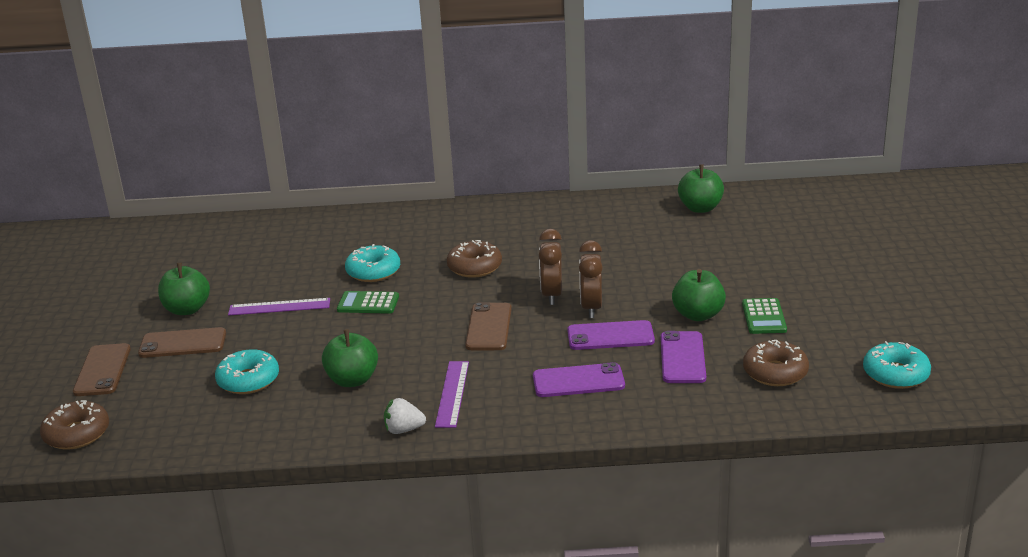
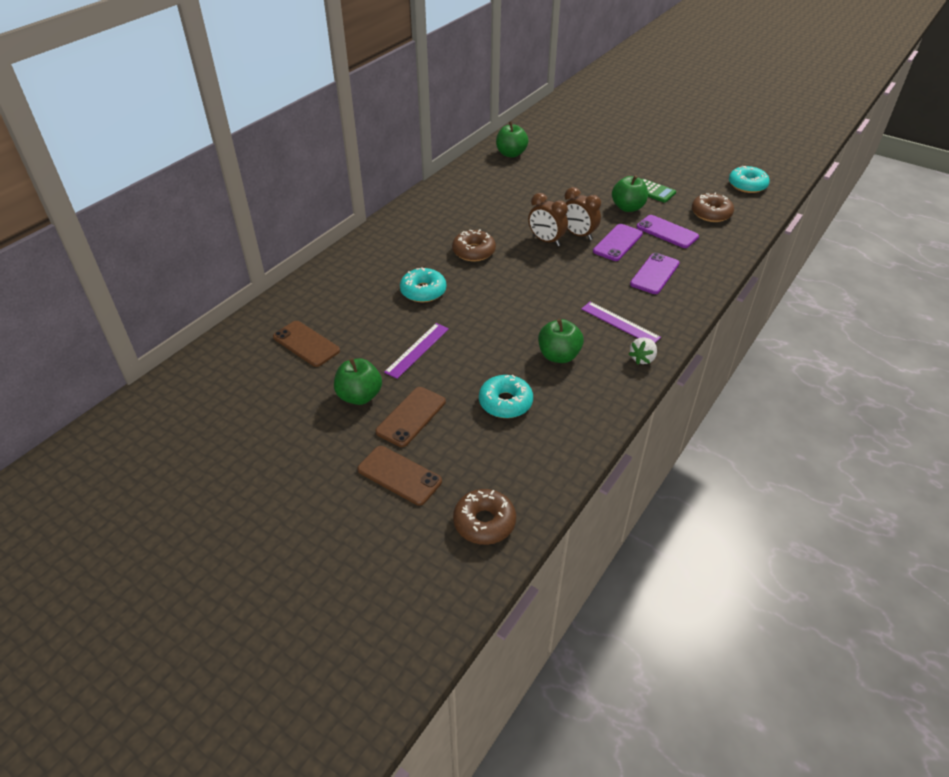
camera: 55 degrees left, 15 degrees up
(368, 303) = (464, 310): green calculator -> none
(489, 327) = (556, 278): brown phone -> brown phone (306, 344)

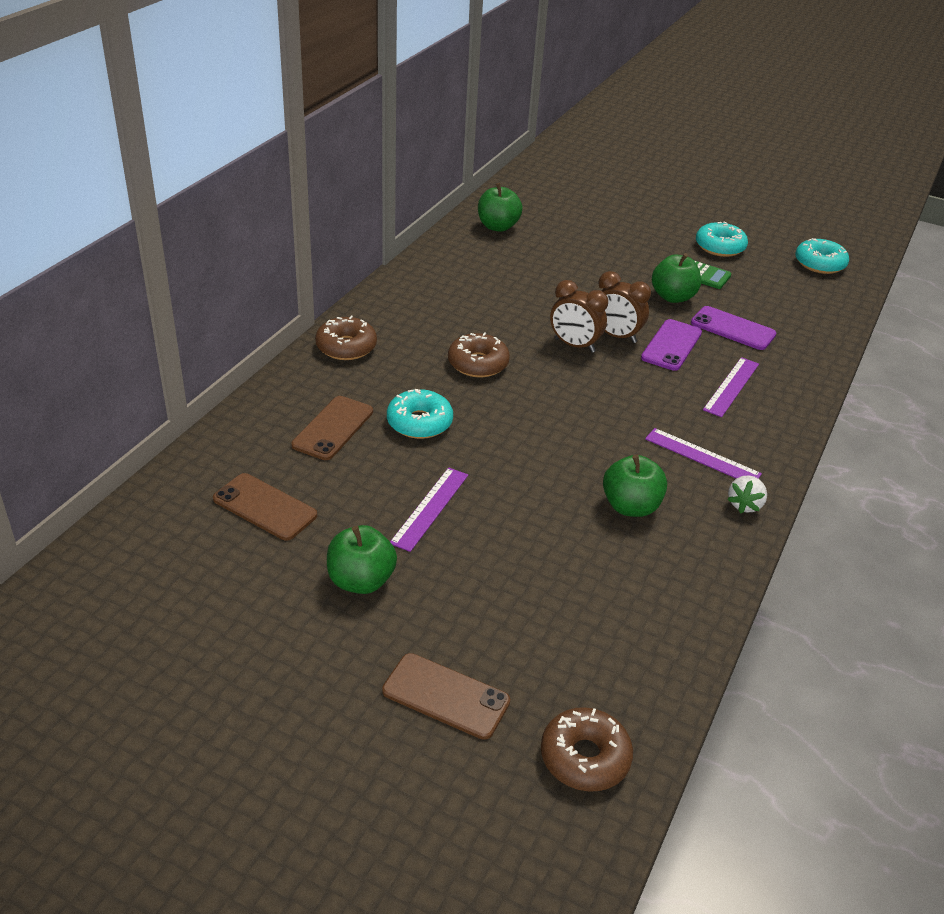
camera: 10 degrees left, 5 degrees down
(411, 417) = (443, 607): brown phone -> brown phone (333, 428)
(505, 402) = (573, 578): turquoise donut -> turquoise donut (720, 247)
(654, 274) = (731, 386): purple phone -> purple ruler
(711, 213) = (783, 302): brown donut -> brown donut (346, 347)

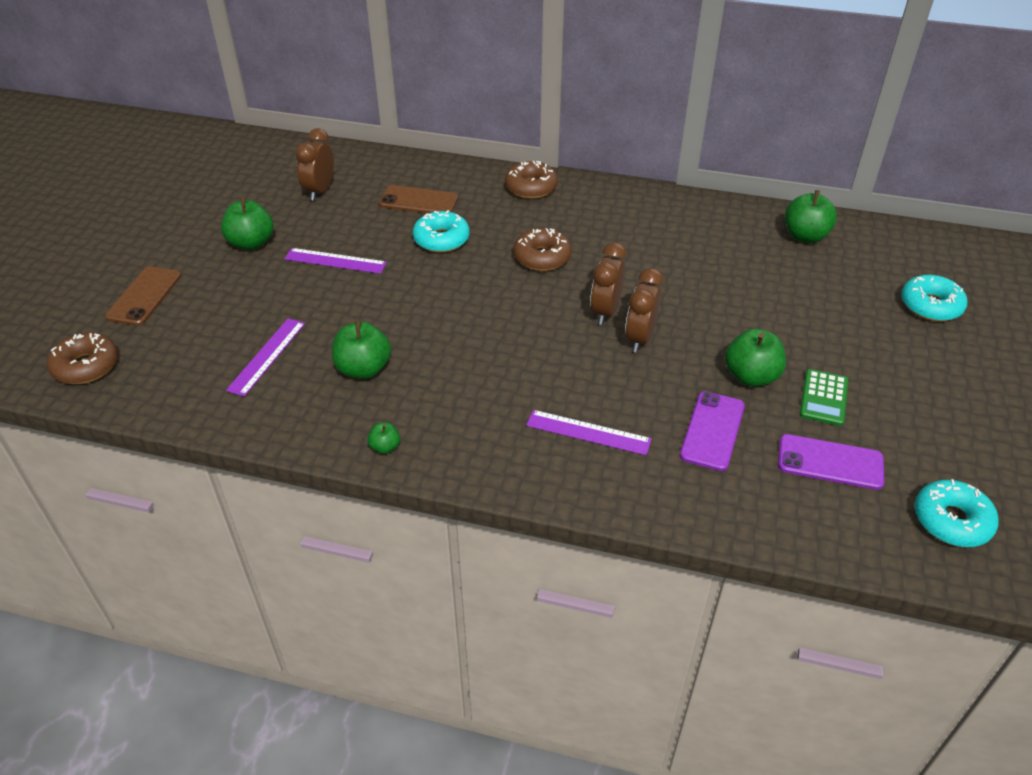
camera: 80 degrees right, 5 degrees up
(265, 507) = (320, 191): brown phone -> brown clock
(671, 345) = (645, 381): purple phone -> purple phone (830, 462)
(702, 456) = (453, 413): purple ruler -> purple ruler (267, 356)
(720, 247) = (911, 413): turquoise donut -> turquoise donut (930, 306)
(744, 505) = (385, 447): white strawberry -> green apple

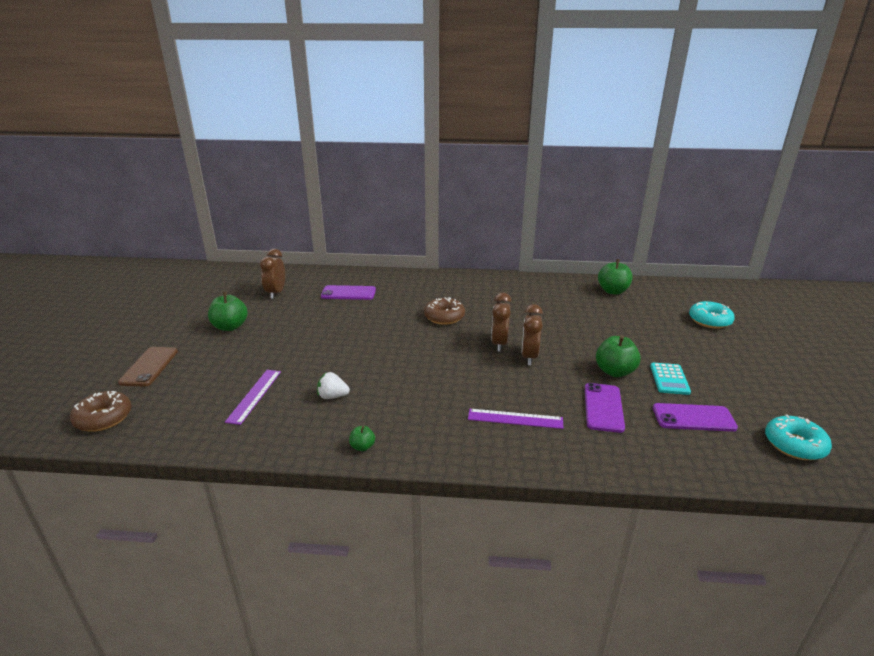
camera: 10 degrees left, 15 degrees down
(335, 261) = (296, 331): purple ruler -> none
(363, 369) = (332, 396): green apple -> white strawberry
(418, 201) = (348, 293): brown phone -> purple phone
(441, 239) = (370, 313): turquoise donut -> none
(531, 187) = (424, 280): brown donut -> none
(823, 398) = (669, 379): green calculator -> turquoise calculator

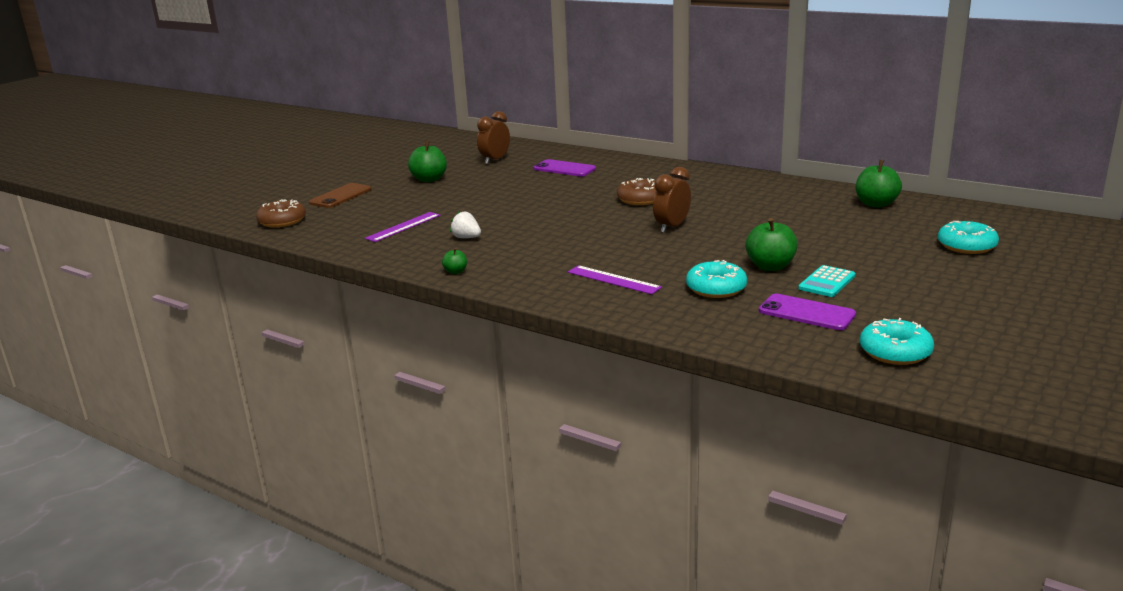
camera: 30 degrees right, 5 degrees down
(529, 357) = (690, 241): brown clock -> none
(603, 407) = (716, 288): purple phone -> turquoise donut

